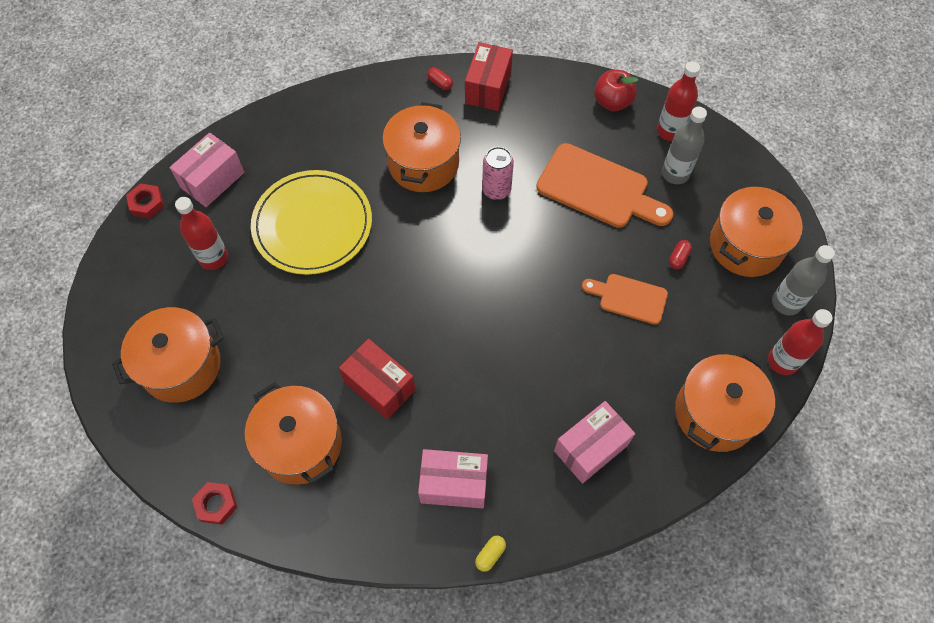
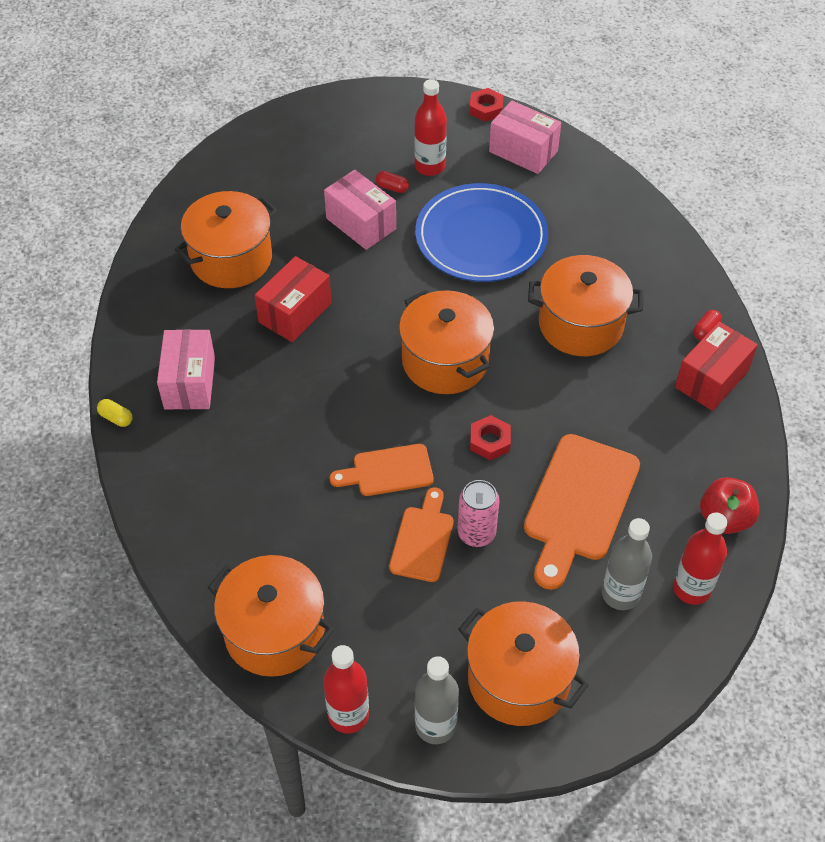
camera: 85 degrees right, 10 degrees down
(181, 366) = (309, 163): orange pot -> orange pot (445, 361)
(216, 504) = (173, 208): red nut -> red nut (490, 441)
(312, 225) = (481, 237): yellow plate -> blue plate
(488, 88) = (711, 379): red box -> red box turned 60 degrees counterclockwise
(496, 190) = (556, 397): pink can -> pink can (476, 533)
(562, 319) = (388, 471): none -> orange cutting board
(590, 448) = (229, 503): pink box -> pink box (361, 223)
(678, 258) = (487, 596): red capsule -> red capsule (392, 187)

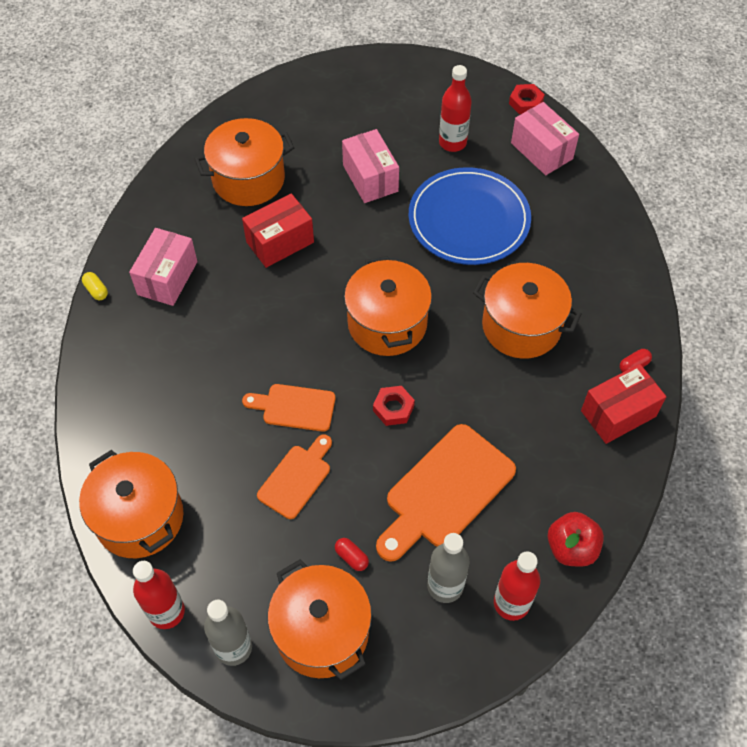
camera: 20 degrees right, 5 degrees up
(392, 187) = (411, 153): red capsule -> red capsule (351, 557)
(476, 533) = (344, 488): pink can -> none

